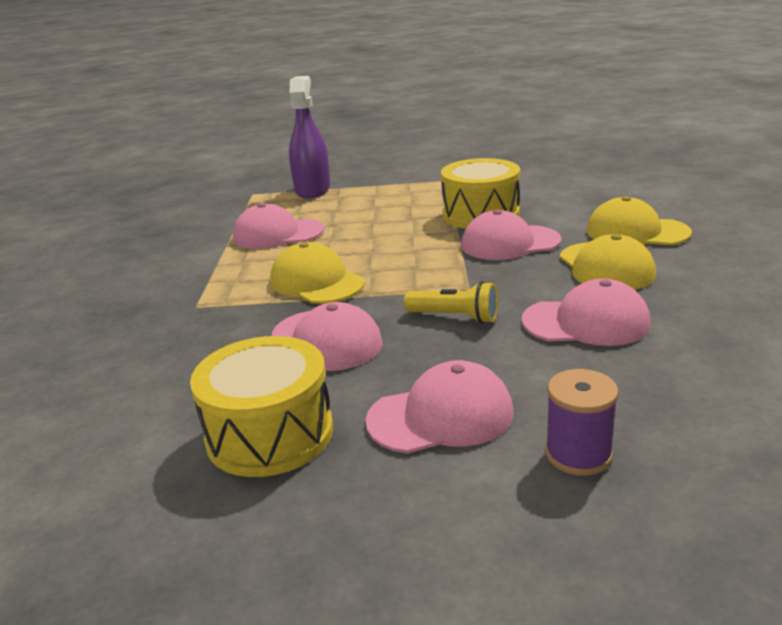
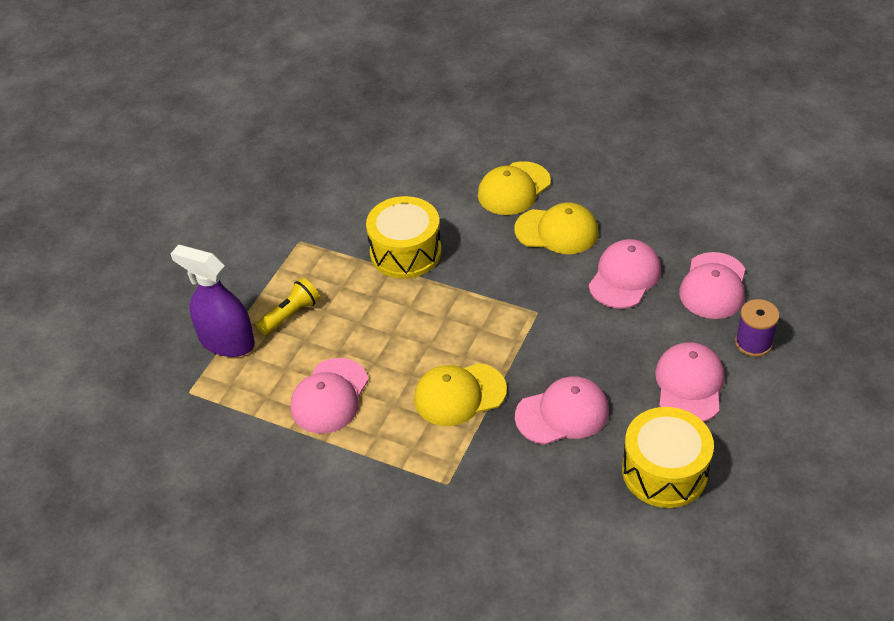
camera: 65 degrees left, 20 degrees up
(455, 317) = (575, 335): yellow flashlight -> yellow flashlight (290, 314)
(510, 243) = (477, 259): pink cap -> pink cap (713, 286)

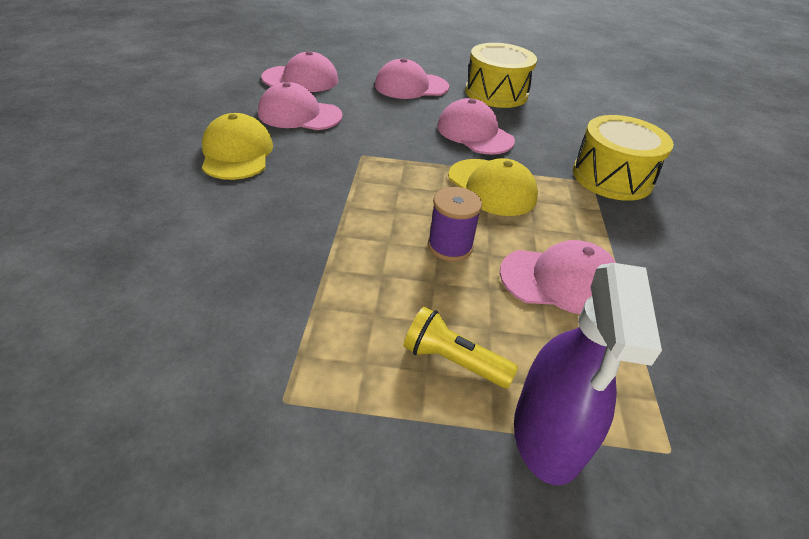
camera: 115 degrees left, 5 degrees down
(405, 252) = (290, 262): yellow drum -> yellow drum (612, 177)
(513, 189) = (157, 188): yellow cap -> none
(753, 343) = (357, 66): purple spool -> purple spool (450, 246)

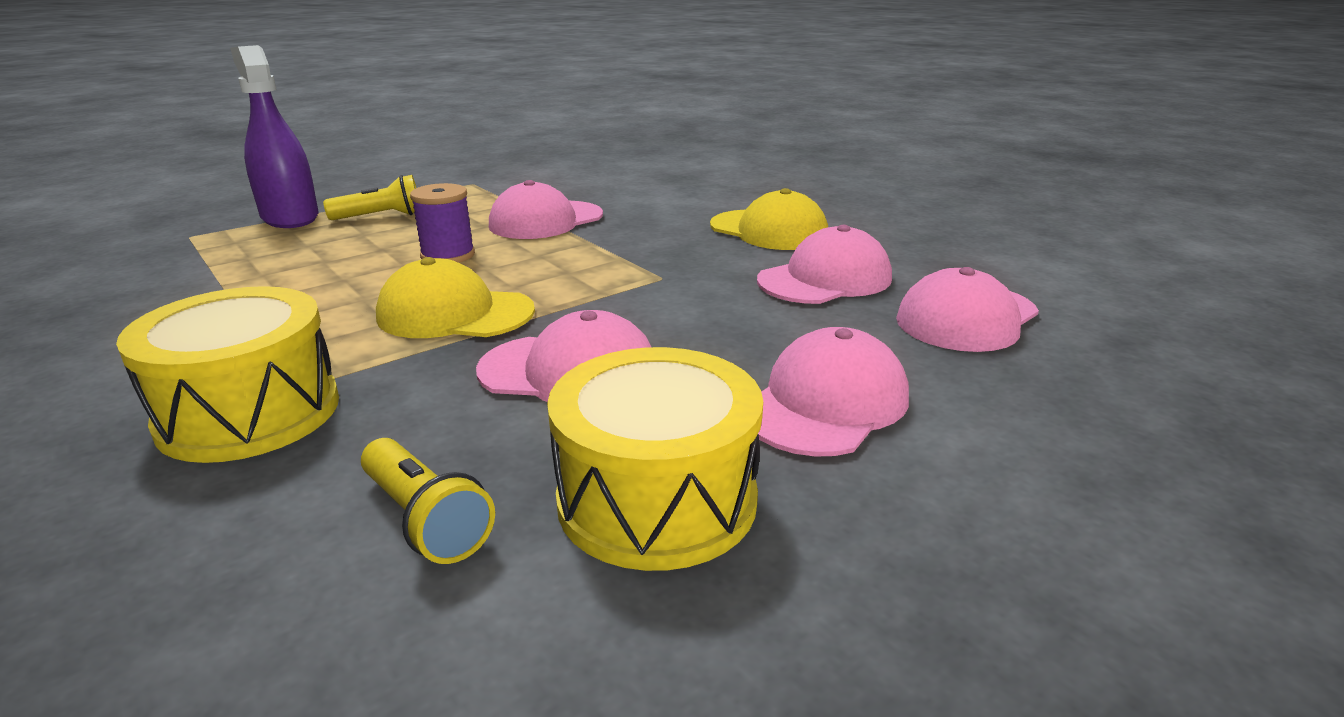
camera: 140 degrees right, 15 degrees down
(560, 280) = (308, 274): pink cap -> pink cap (546, 221)
(562, 116) = (425, 519): none -> yellow flashlight

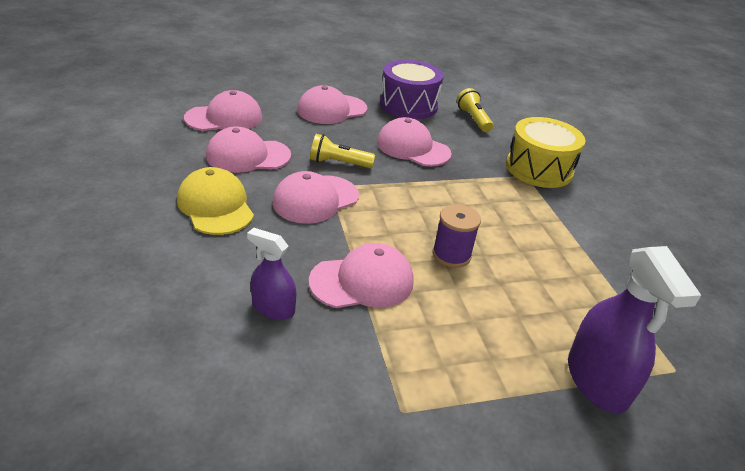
camera: 160 degrees left, 10 degrees up
(381, 217) = (506, 346): yellow flashlight -> yellow flashlight (339, 163)
(455, 314) = (454, 196): yellow cap -> none
(615, 196) = (273, 308): none -> purple spray bottle
(657, 499) = (408, 105): yellow drum -> purple drum
(665, 261) = (315, 199): none -> pink cap

